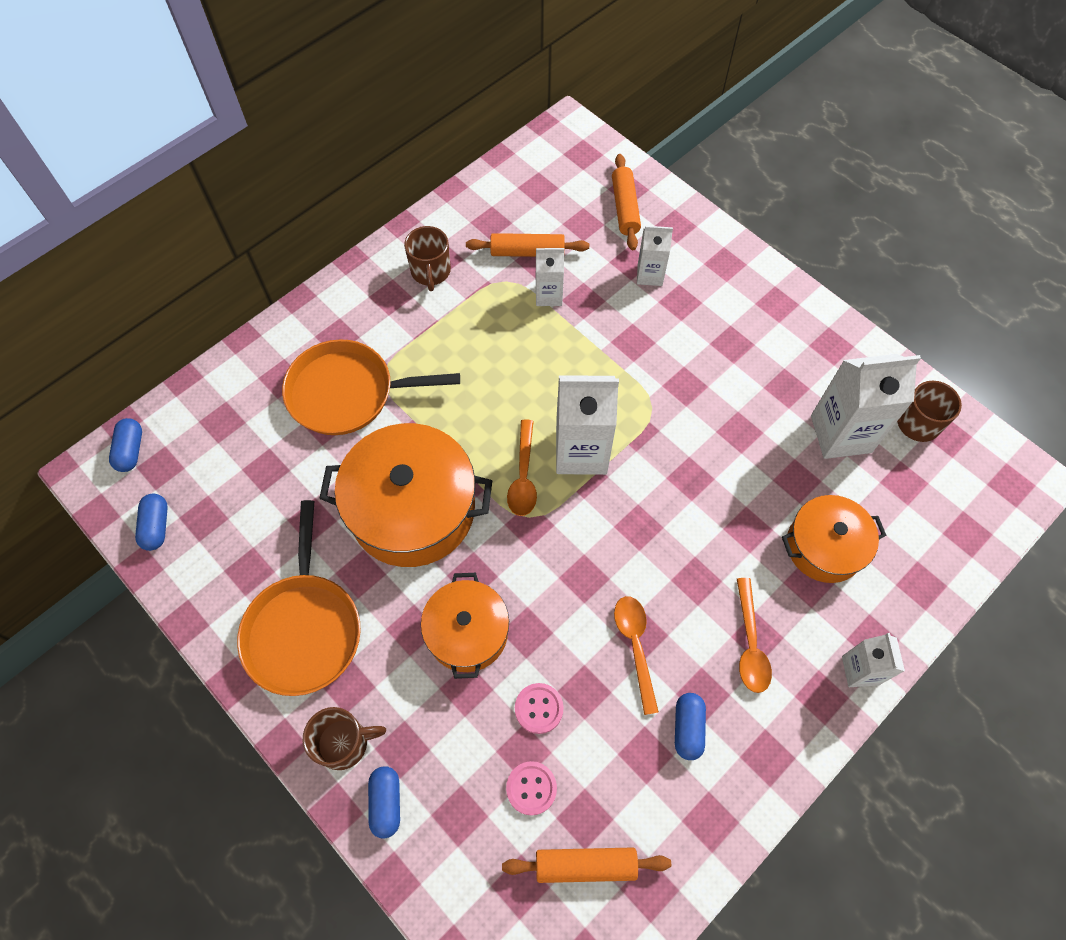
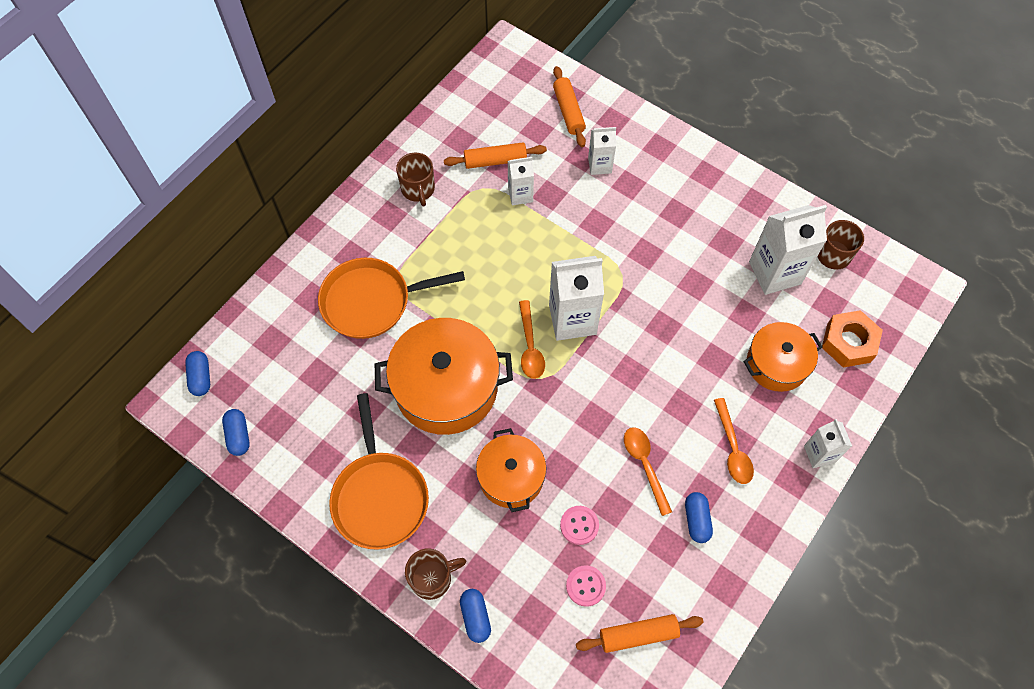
camera: 10 degrees left, 0 degrees up
(920, 535) = (848, 343): none -> orange nut

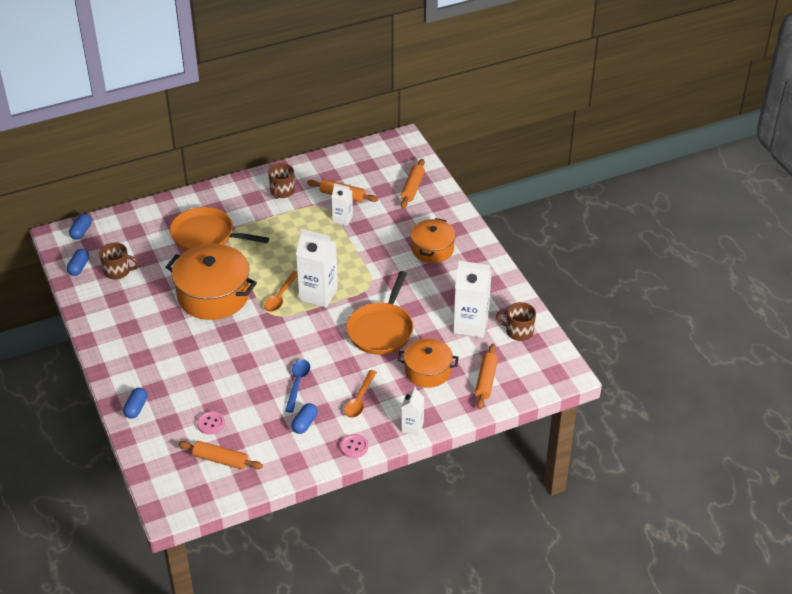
camera: 30 degrees right, 20 degrees down
(379, 496) = (131, 329): orange pan -> orange pan (381, 330)
(432, 578) = (128, 380): brown mug -> brown mug (118, 271)
(511, 477) = (213, 353): orange pot -> orange pot (432, 249)
(579, 525) = (232, 394): pink button -> pink button (354, 447)
(599, 165) = (407, 223): white carton -> none
(644, 465) = (297, 383): orange spoon -> blue spoon
(848, 343) = (486, 381): orange nut -> orange rolling pin

